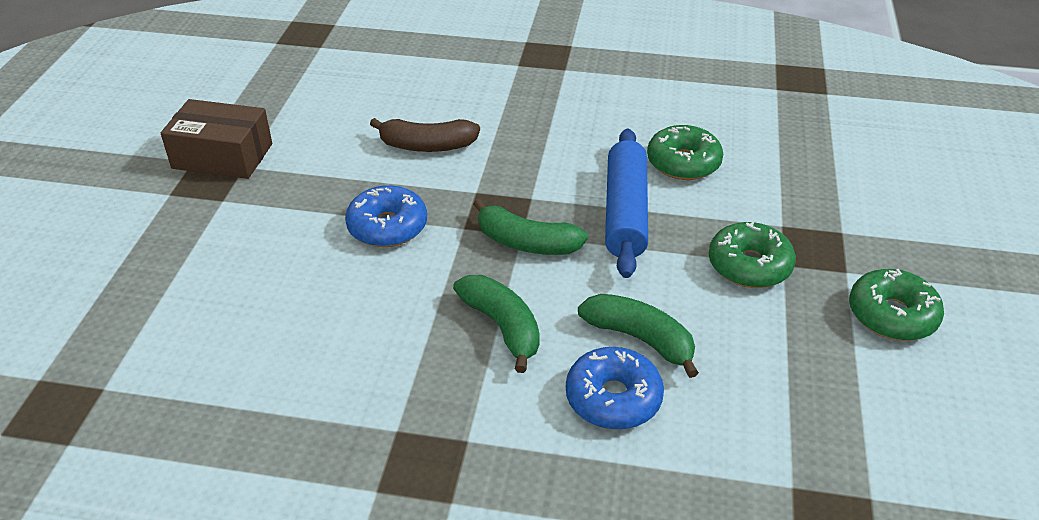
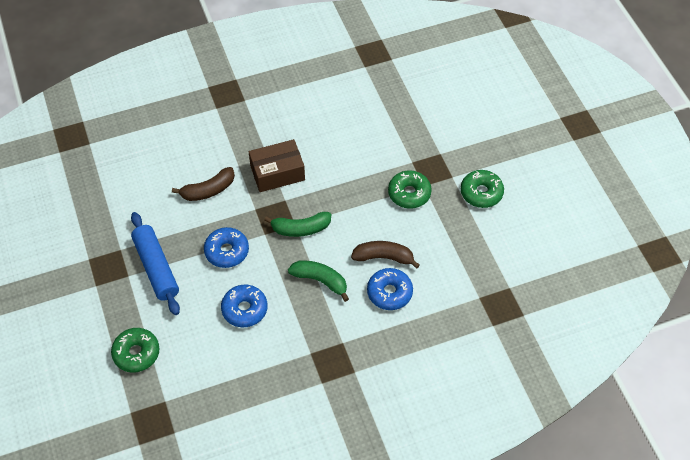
camera: 30 degrees left, 15 degrees up
(222, 156) = (102, 248): brown box -> brown box (277, 173)
(345, 314) = (244, 309): none -> blue donut
(625, 212) = (336, 188): blue rolling pin -> blue rolling pin (156, 268)
(640, 339) = (384, 257): green banana -> brown banana
(683, 163) = (345, 142): green donut -> green donut (136, 353)

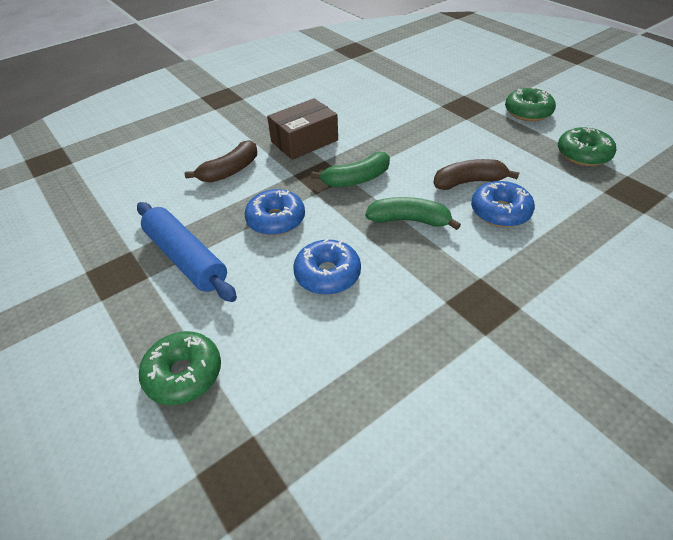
camera: 15 degrees left, 10 degrees down
(409, 193) = (456, 127): green donut -> green donut (583, 154)

